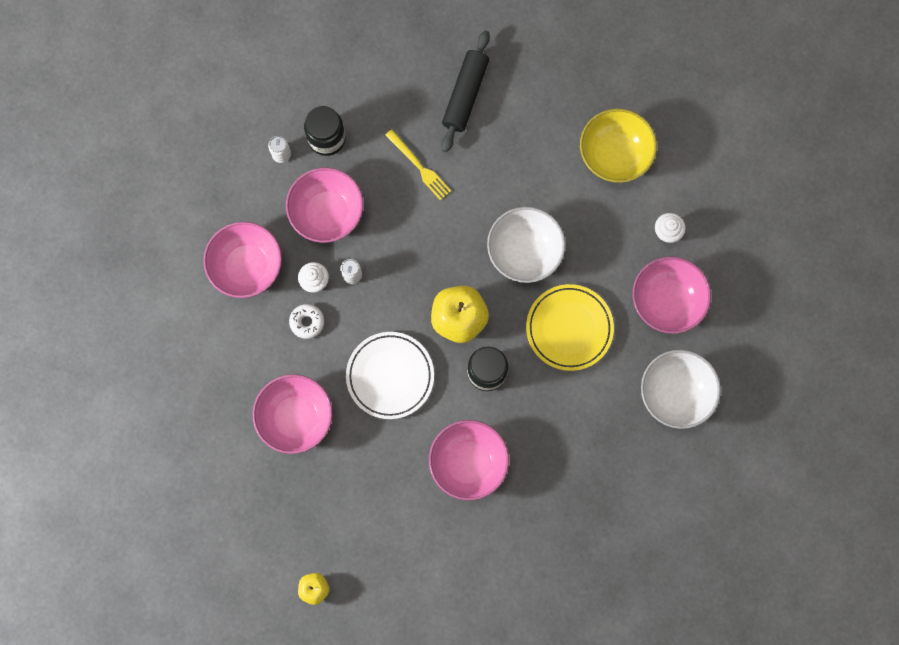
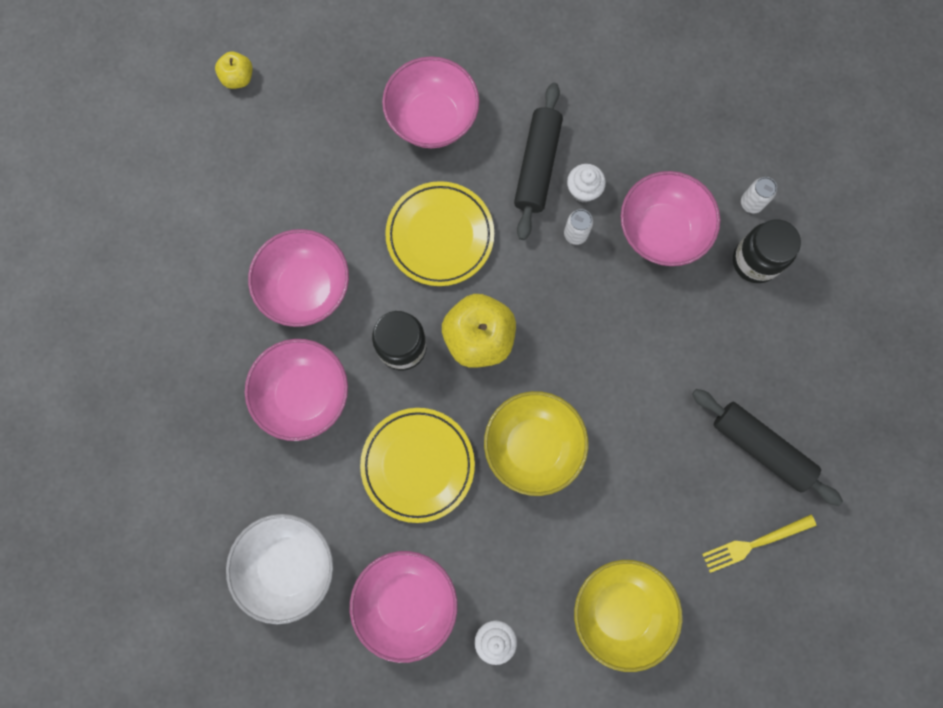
camera: 110 degrees right, 0 degrees up
(247, 266) = (626, 122): pink bowl -> pink bowl (304, 395)
(307, 322) = (537, 166): white donut -> black rolling pin
(390, 376) = (440, 236): white plate -> yellow plate
(419, 166) = (684, 358): yellow fork -> yellow fork (754, 543)
(524, 252) = (533, 446): white bowl -> yellow bowl

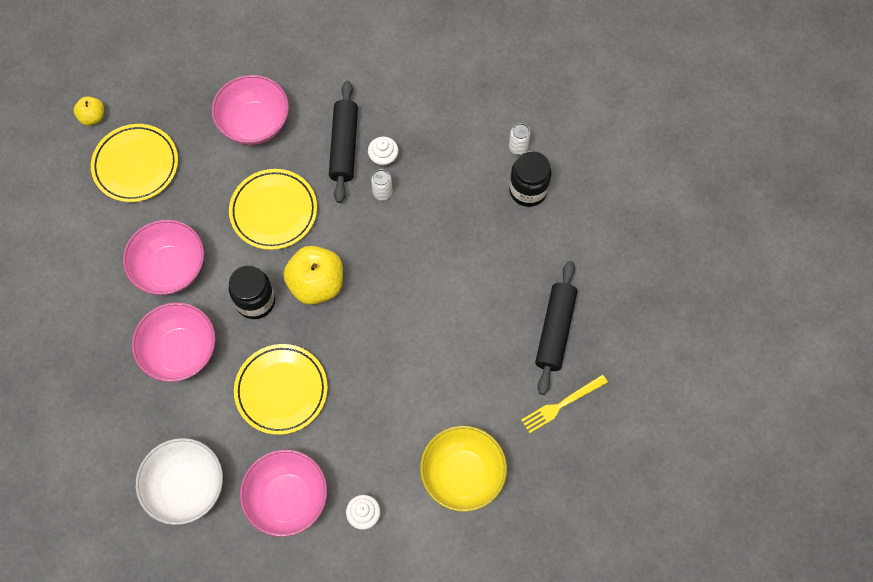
camera: 10 degrees left, 10 degrees down
(282, 149) = (136, 165): none -> yellow plate
(533, 446) = (372, 360): yellow bowl -> none
(661, 231) = (450, 179): pink bowl -> none
(761, 447) = (555, 330): black rolling pin -> black rolling pin turned 75 degrees clockwise

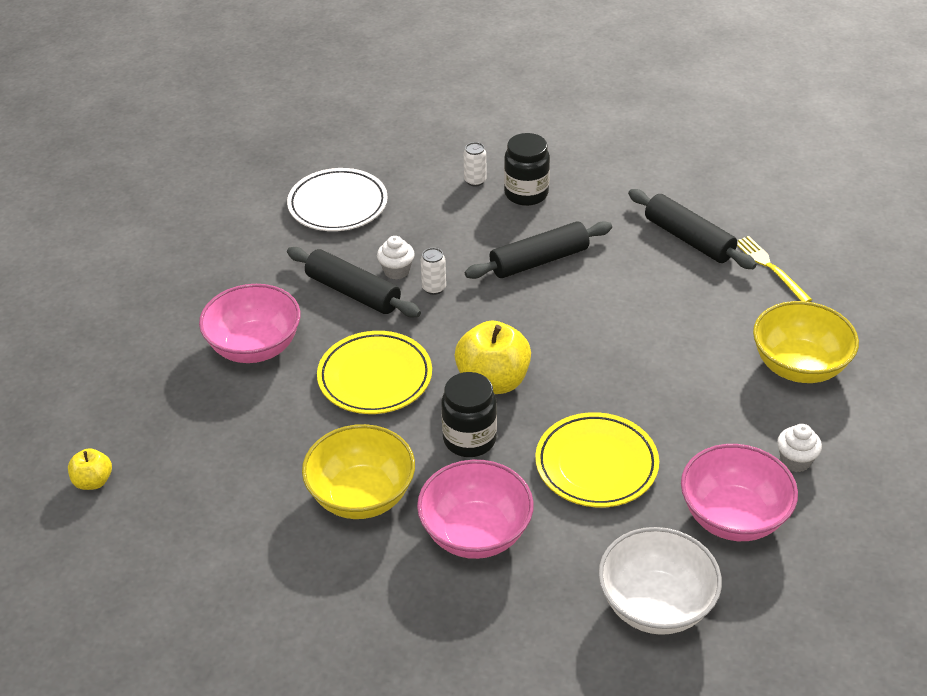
camera: 55 degrees left, 25 degrees down
(136, 165) = (199, 469): yellow plate -> none
(170, 269) = (362, 496): pink bowl -> yellow bowl
(426, 77) = (338, 205): none -> white plate
(458, 242) = (539, 260): none -> black rolling pin
(561, 404) = (770, 267): yellow fork -> yellow fork turned 150 degrees clockwise

